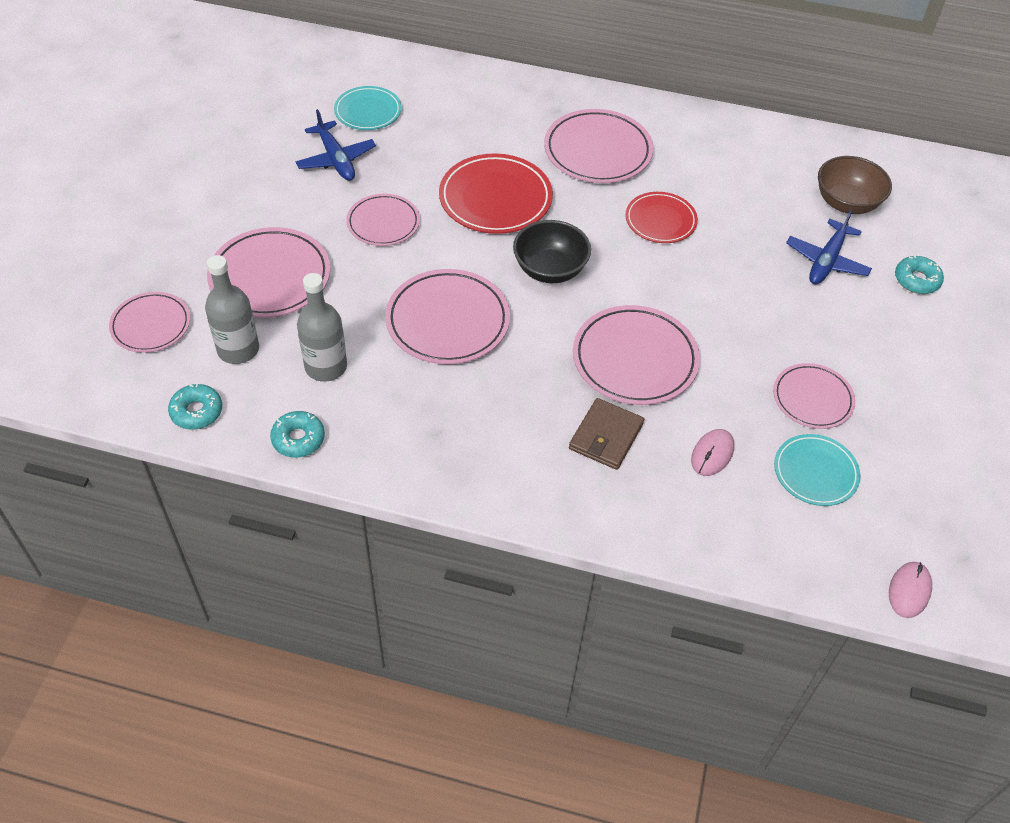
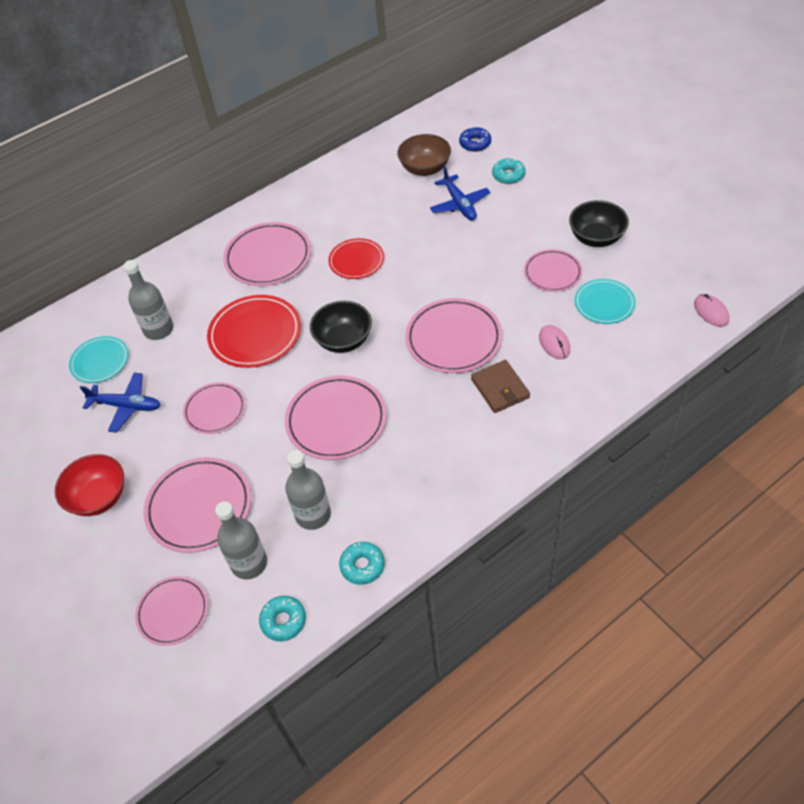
camera: 45 degrees left, 0 degrees up
(227, 202) = (99, 497): none -> red bowl
(438, 127) = (158, 329): none -> grey bottle
(908, 413) = (596, 238): none -> black bowl
(931, 224) = (475, 143): none -> blue donut

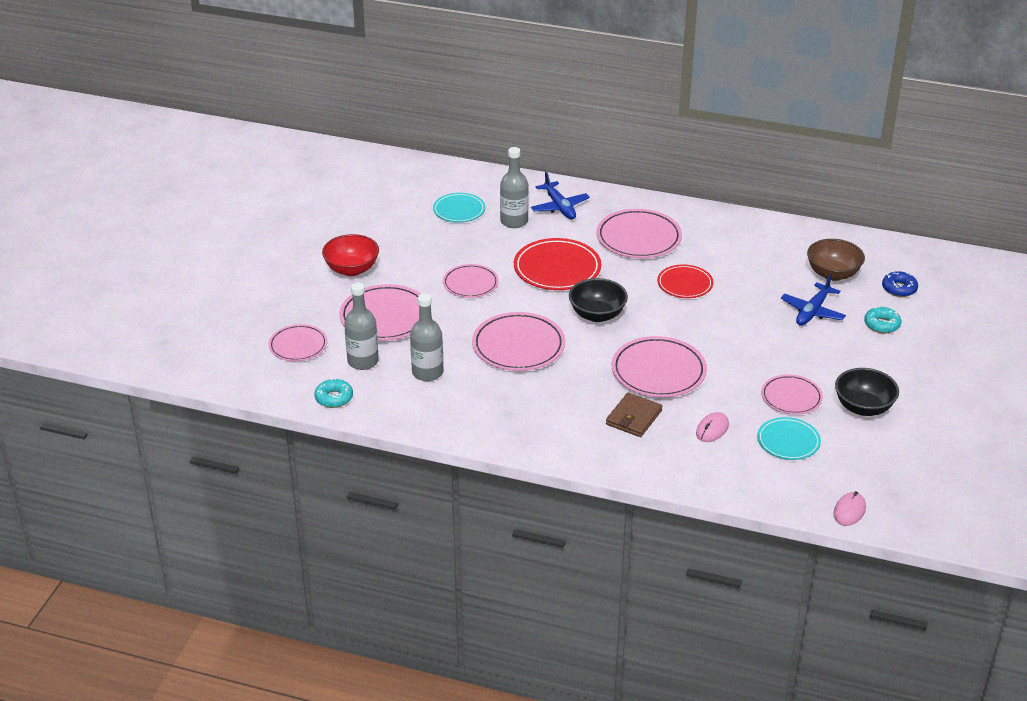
camera: 50 degrees right, 15 degrees down
(126, 406) = (434, 242): blue plane -> blue plane (559, 207)
(362, 566) = (408, 415): turquoise donut -> none

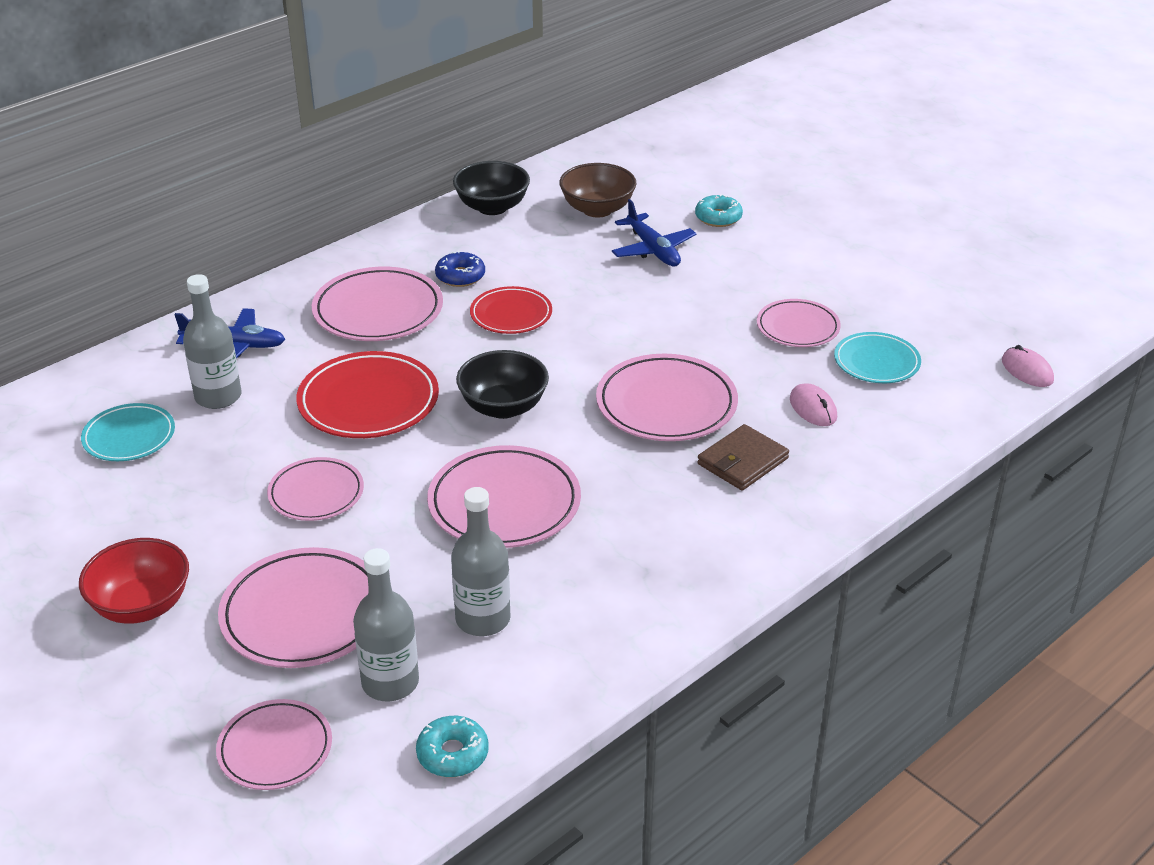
camera: 60 degrees left, 0 degrees up
(633, 417) = (742, 461): brown wallet -> brown wallet turned 75 degrees clockwise
(863, 407) = (853, 288): black bowl -> black bowl (492, 207)
(899, 289) = (665, 182): blue donut -> blue donut (460, 276)

